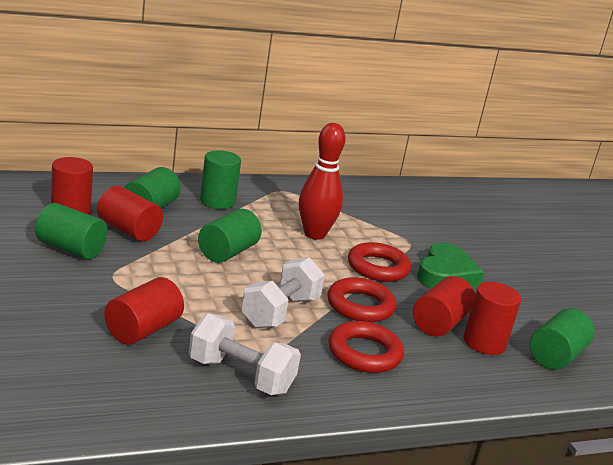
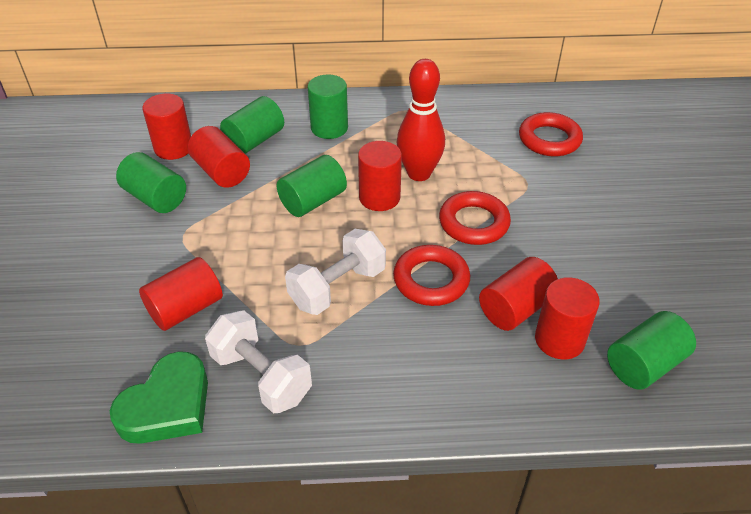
camera: 20 degrees right, 20 degrees up
(287, 250) = (379, 197): none -> red cylinder
(364, 353) = (409, 350): red ring -> red ring (549, 139)
(446, 274) = (552, 233): green heart -> green heart (167, 406)

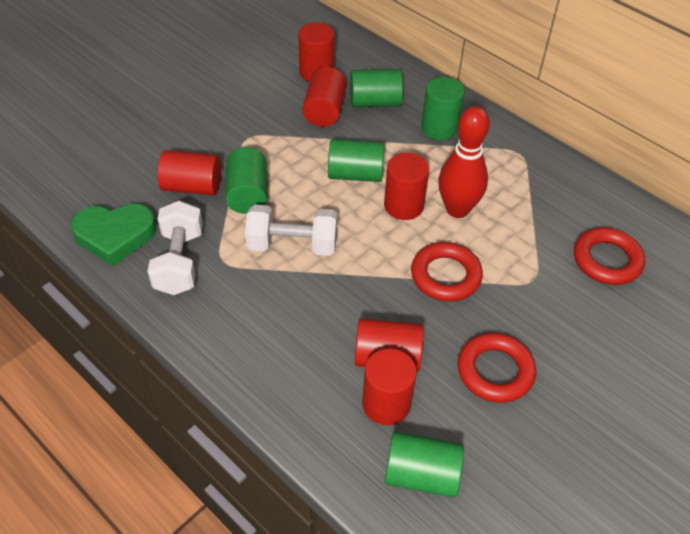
camera: 45 degrees right, 5 degrees up
(156, 198) = (263, 100): green cylinder -> green cylinder (248, 194)
(431, 280) = (358, 290): red ring -> red ring (495, 371)

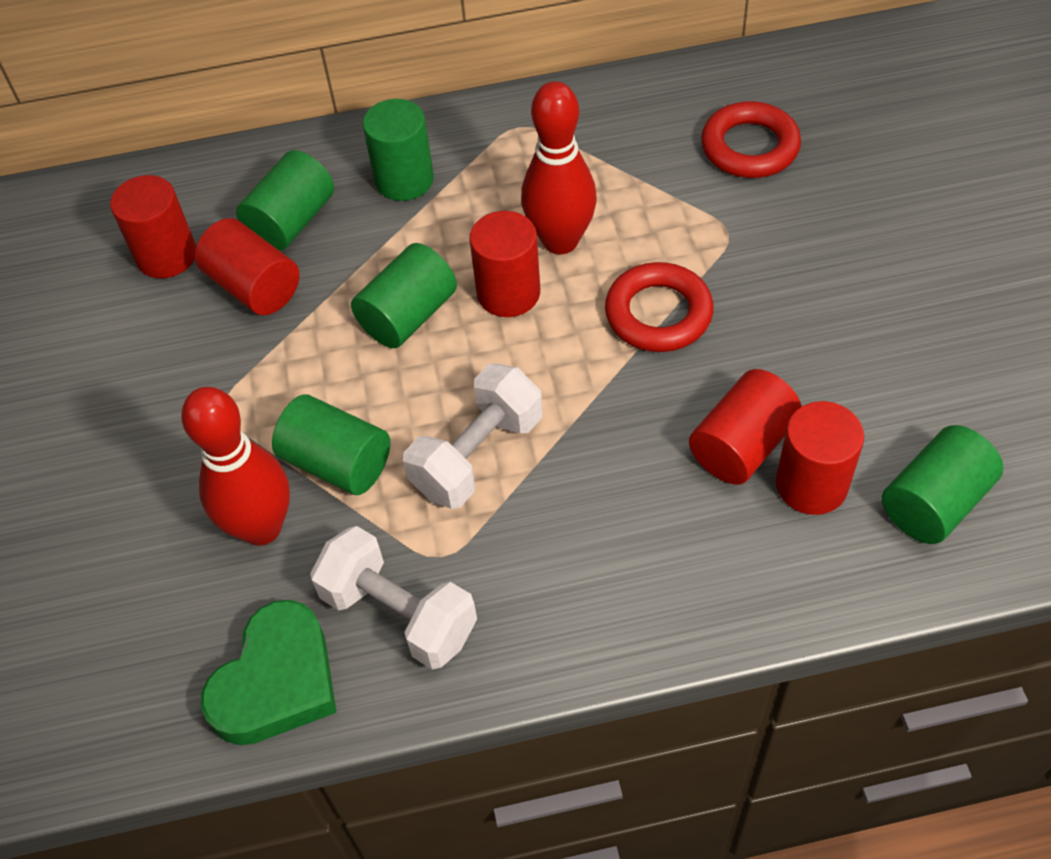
camera: 50 degrees left, 5 degrees up
(192, 186) = (261, 527): red cylinder -> red bowling pin
(495, 371) = (835, 346): red ring -> none

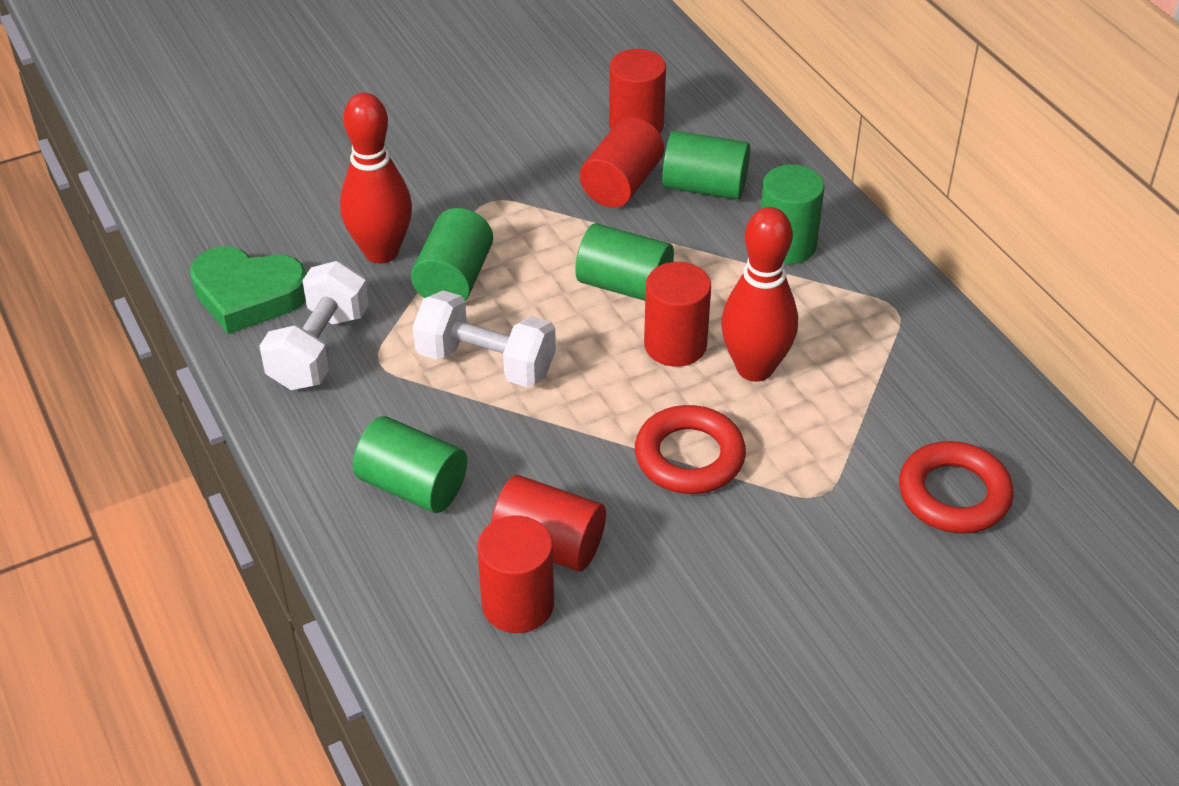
camera: 70 degrees right, 10 degrees down
(934, 502) = (522, 707): green cylinder -> green cylinder (412, 486)

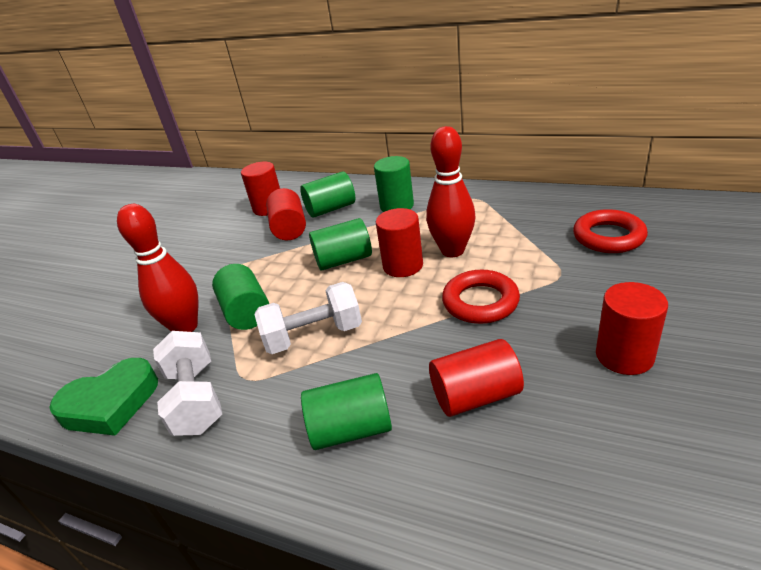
camera: 35 degrees left, 10 degrees down
(518, 604) = (508, 444): red cylinder -> red cylinder (624, 355)

